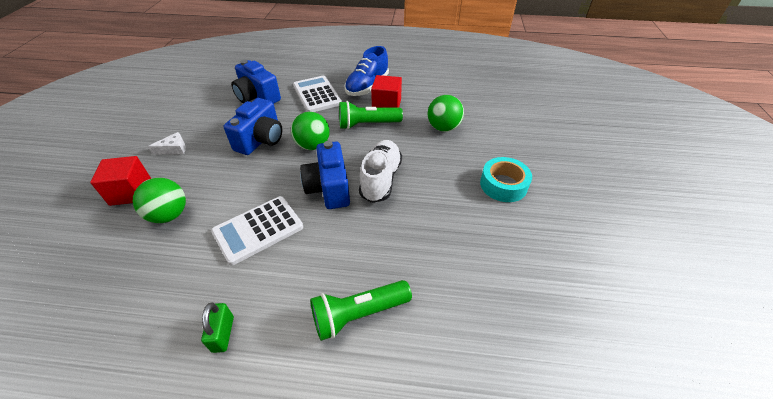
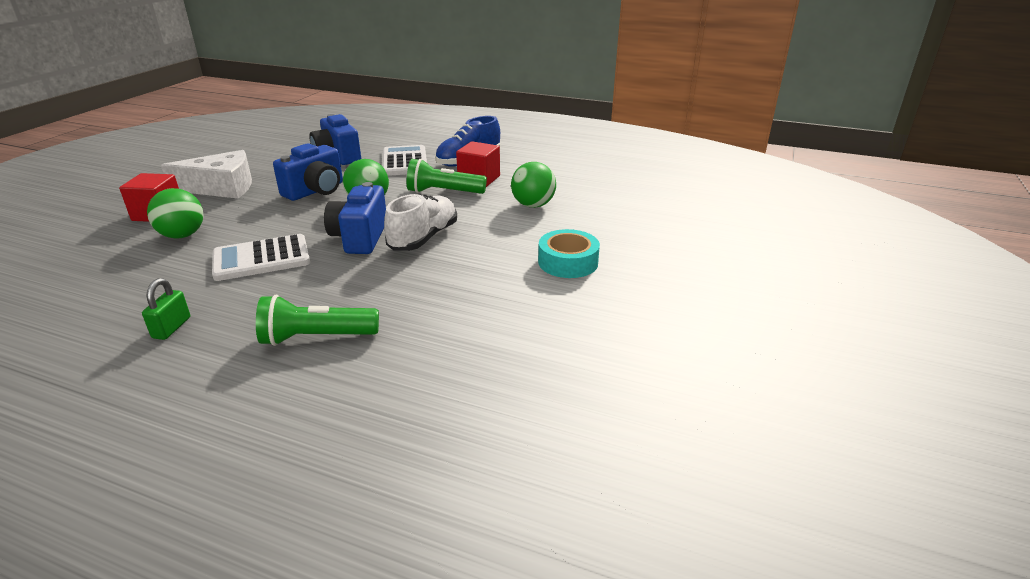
camera: 15 degrees right, 15 degrees down
(174, 149) = (222, 187): white cheese -> white cheese, size x2.23

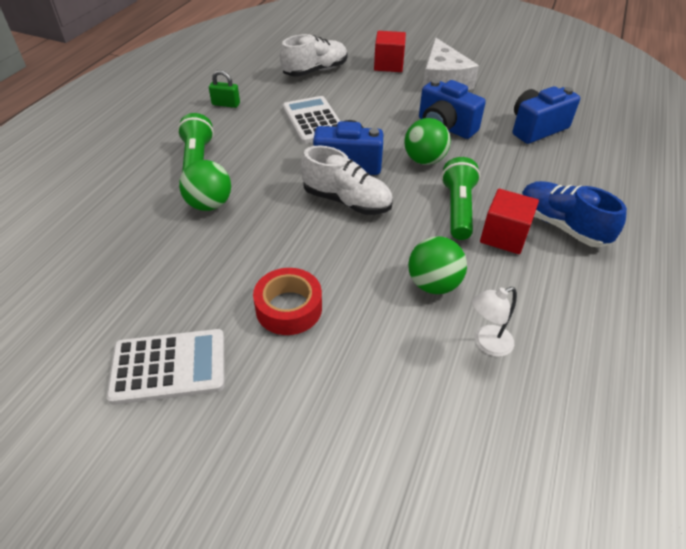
camera: 90 degrees right, 15 degrees up
(129, 260) = (315, 71): none -> white shoe
(182, 235) = (352, 81): green ball -> green ball (209, 204)
(405, 162) = (539, 174): white calculator -> white calculator (169, 367)
(568, 262) = (289, 308): turquoise tape -> red tape
(587, 192) = (486, 344): none -> white lamp

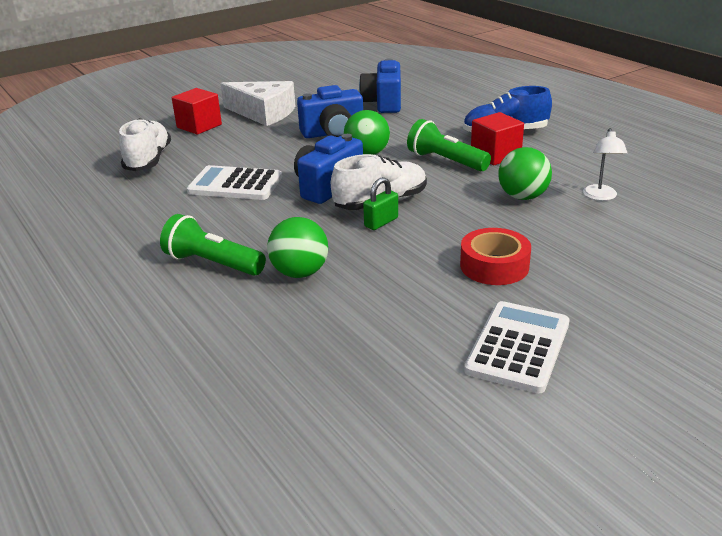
camera: 55 degrees left, 15 degrees down
(226, 104) = (128, 222): green padlock -> green padlock (381, 222)

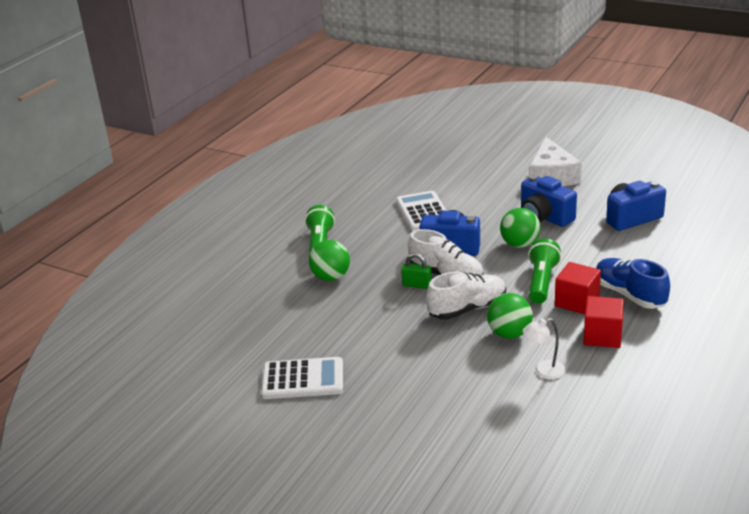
camera: 65 degrees right, 0 degrees up
(148, 160) = (429, 168): white shoe -> white shoe (467, 309)
(199, 126) = (501, 161): red cube -> red cube (602, 336)
(494, 266) = (392, 347): red tape -> none

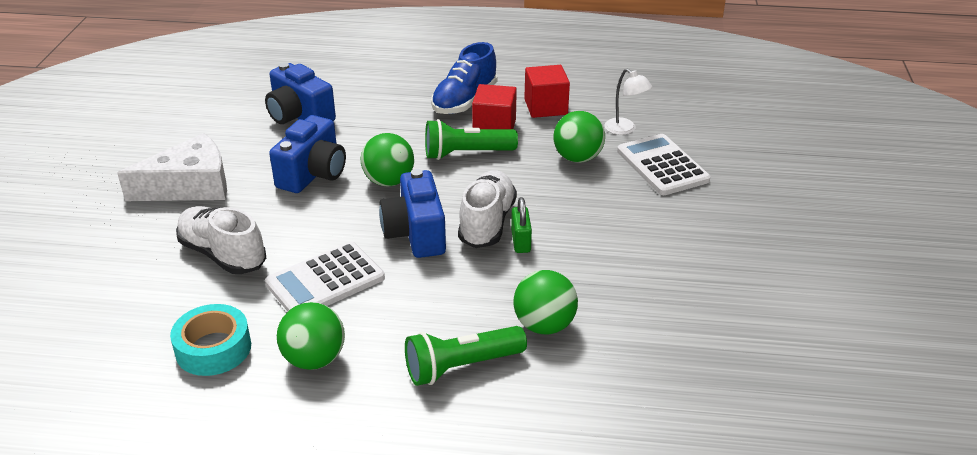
camera: 115 degrees left, 5 degrees up
(303, 379) = (766, 281): white calculator -> white calculator (662, 166)
(359, 204) = (314, 359): none -> green ball
(389, 178) = (213, 348): none -> turquoise tape
(467, 309) = (549, 193): white shoe -> white shoe (223, 254)

